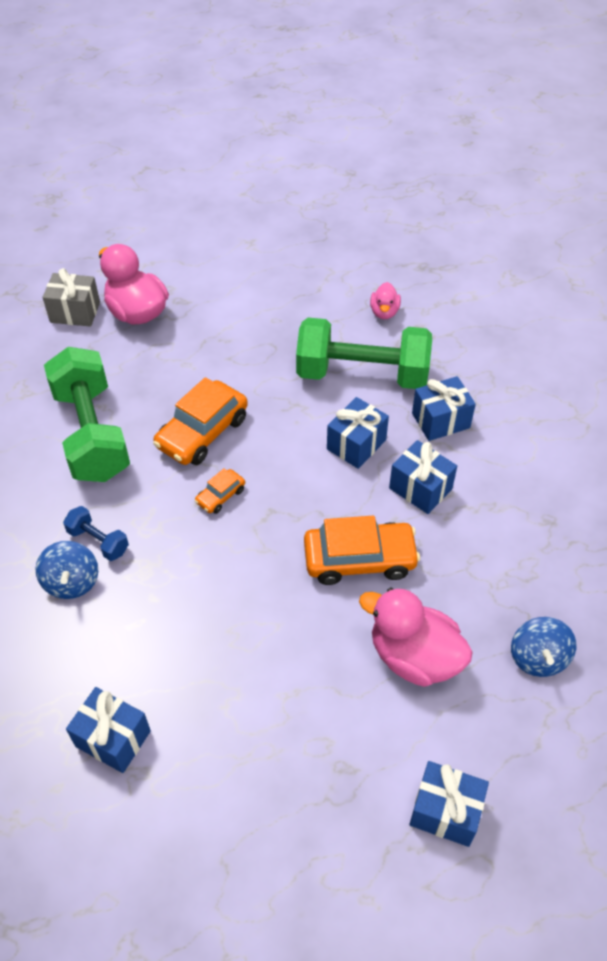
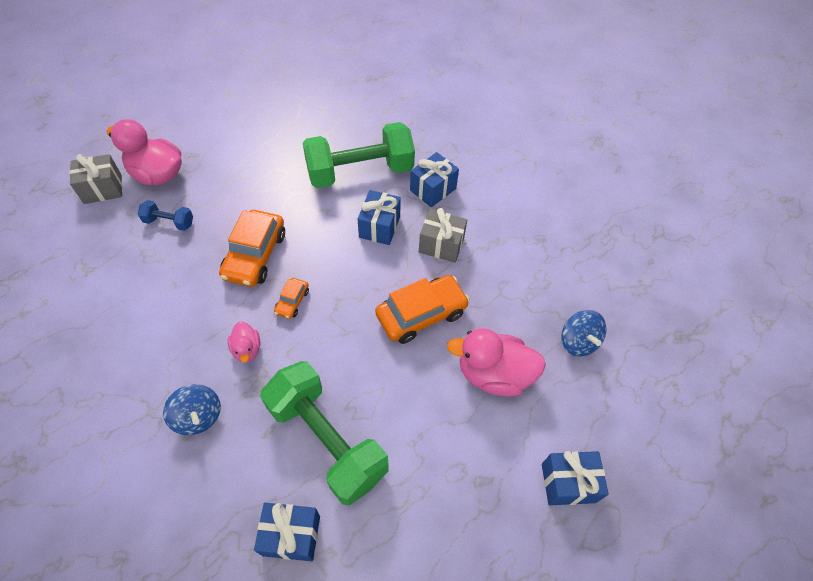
camera: 25 degrees left, 5 degrees up
(92, 433) = (162, 286): green dumbbell -> green dumbbell (327, 440)
(98, 541) = (206, 374): blue dumbbell -> blue dumbbell (169, 222)
(384, 312) = (355, 120): pink duck -> pink duck (247, 349)
(420, 488) = (441, 245): blue gift -> grey gift

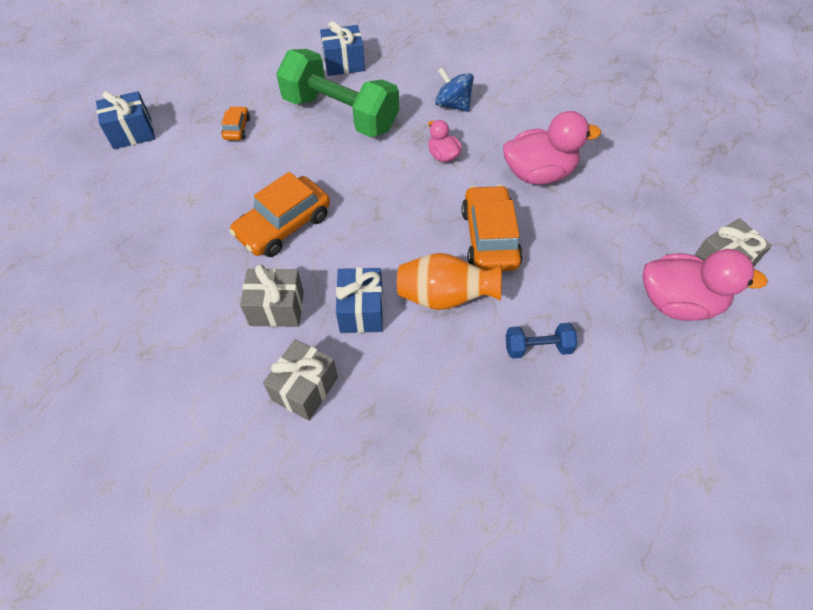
camera: 165 degrees right, 0 degrees up
(169, 222) = (610, 247): blue dumbbell -> blue dumbbell (537, 347)
(292, 301) = (423, 203): orange car -> orange car (237, 128)
(315, 220) = (444, 297): none -> orange vase
(360, 172) = (419, 387): green dumbbell -> none
(433, 189) = (305, 388): blue gift -> grey gift
(493, 374) = (200, 191): pink duck -> pink duck (538, 173)
(578, 341) = (109, 241): blue spinning top -> none

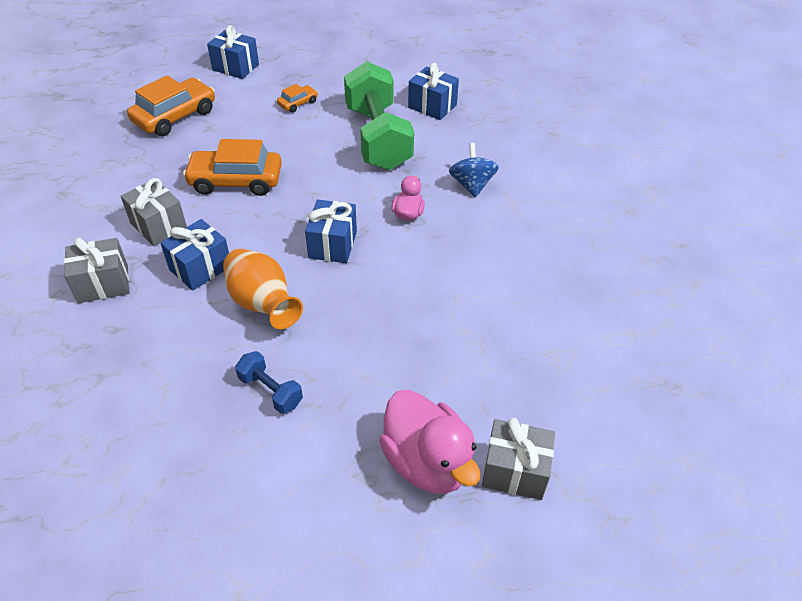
camera: 45 degrees right, 10 degrees down
(427, 216) = (333, 244): none -> blue gift
(489, 237) = (354, 292): orange car -> orange car (175, 116)
(538, 173) = (463, 279): pink duck -> none

